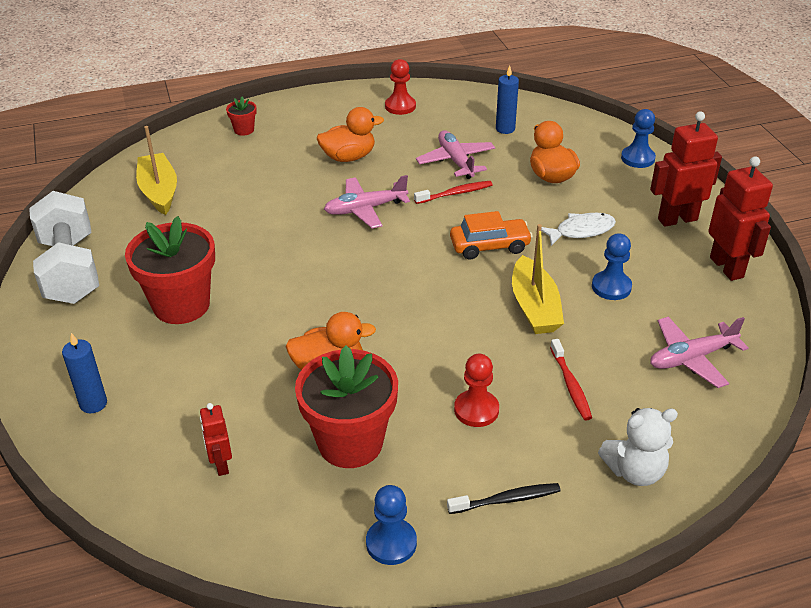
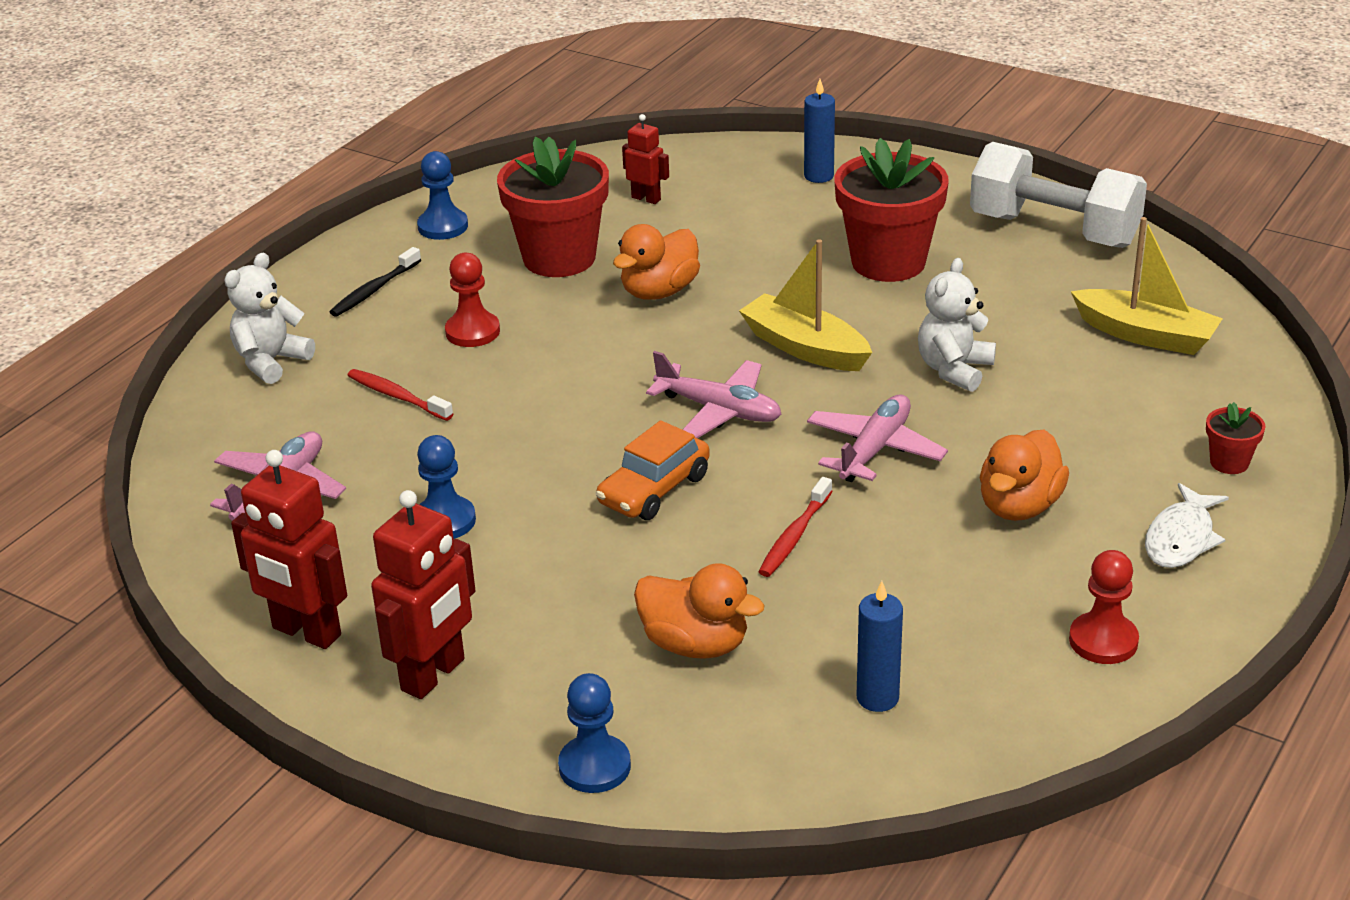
camera: 140 degrees right, 5 degrees down
(266, 224) = (954, 370): none -> white teddy bear
(456, 161) = (866, 588): pink plane -> pink plane (719, 410)
(534, 307) = (516, 449): yellow boat -> yellow boat (805, 348)
(581, 231) = (558, 577): white fish -> white fish (1181, 538)

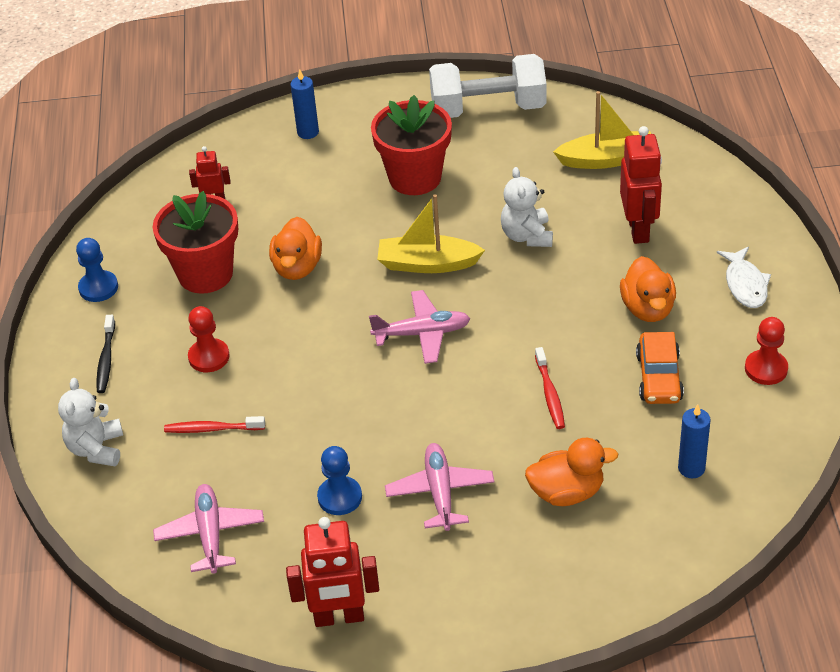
camera: 35 degrees left, 10 degrees up
(434, 675) = (445, 598): red robot -> red robot (639, 229)
(594, 766) = (591, 597): blue pawn -> none
(654, 490) = (441, 407): orange car -> orange car (659, 377)
(875, 450) = (536, 313): pink plane -> pink plane (440, 492)
(1229, 462) = (725, 223): red flower pot -> none

